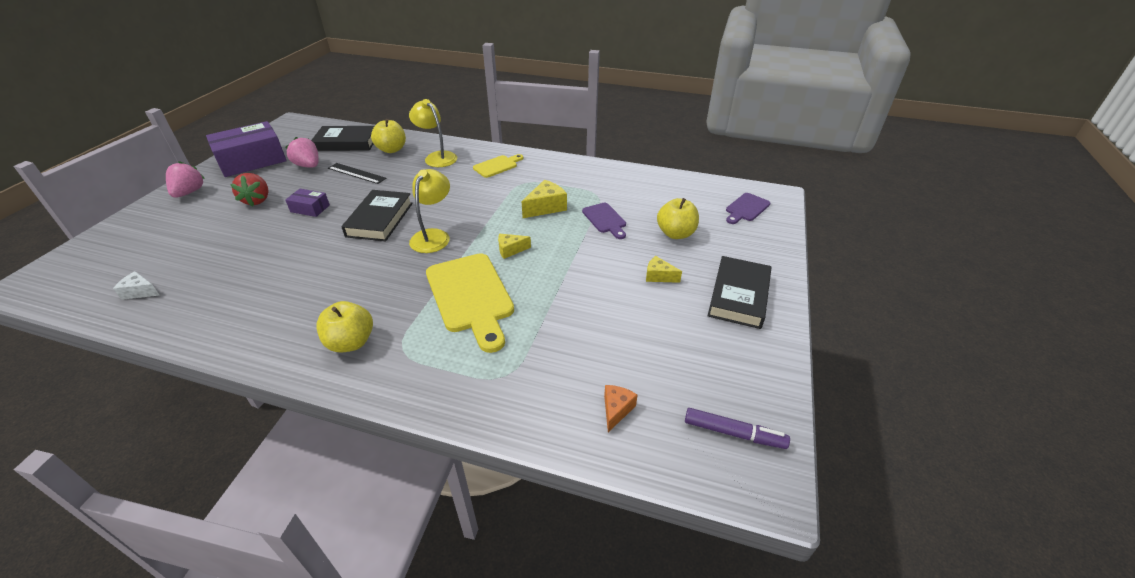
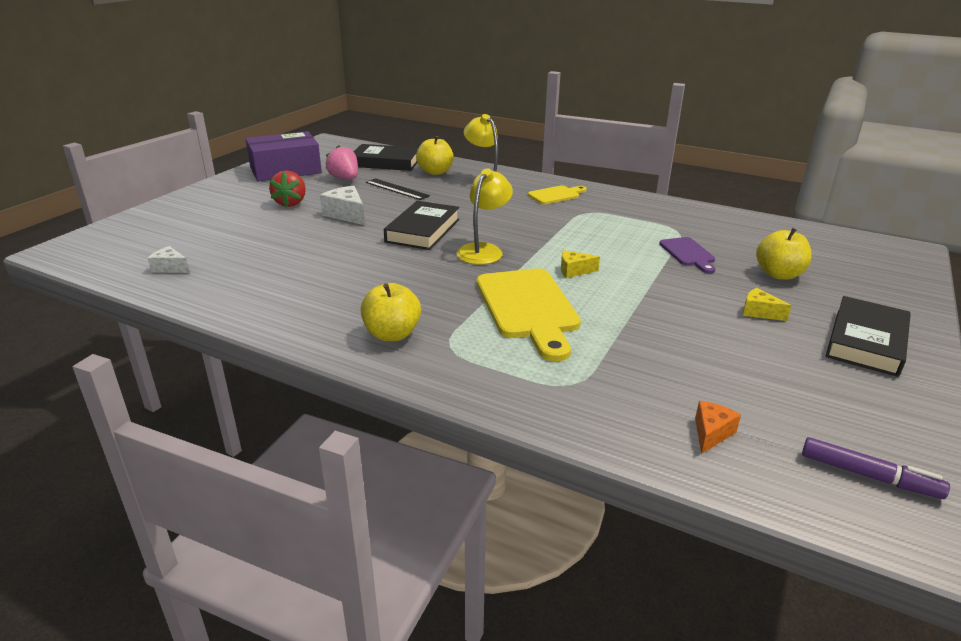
camera: 10 degrees right, 10 degrees down
(189, 192) = (221, 191): pink strawberry -> none
(310, 208) = (346, 215): purple box -> white cheese
(546, 207) = (615, 236): yellow cheese -> none
(746, 208) = (870, 259): purple cutting board -> none

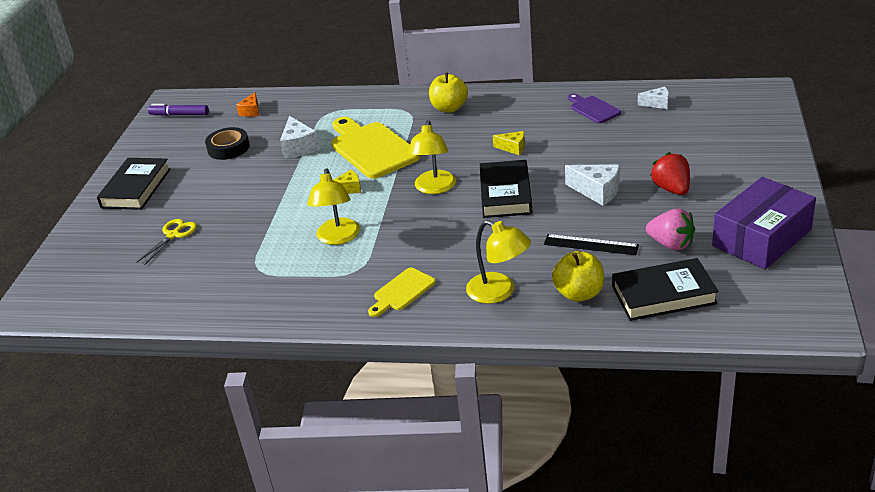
camera: 165 degrees right, 5 degrees up
(597, 235) = (338, 238): none -> yellow lamp
(626, 337) = (299, 147): none -> white cheese
(688, 253) = (250, 238): purple cutting board -> purple cutting board (593, 109)
(738, 366) = (228, 148): none -> black tape
(759, 312) = (203, 191): yellow cheese -> yellow cheese (513, 148)
(778, 274) = (173, 235): yellow apple -> yellow scissors

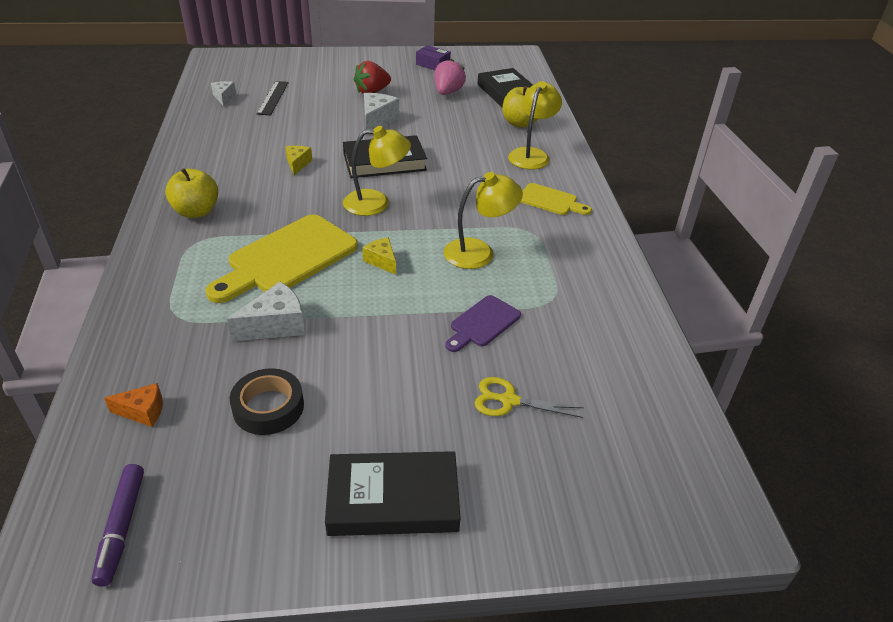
camera: 110 degrees left, 5 degrees up
(591, 244) = (456, 121): black ruler -> black ruler (273, 98)
(593, 109) = (225, 126): purple cutting board -> purple cutting board (482, 323)
(762, 238) = (433, 64): purple box -> purple box, size x0.47

